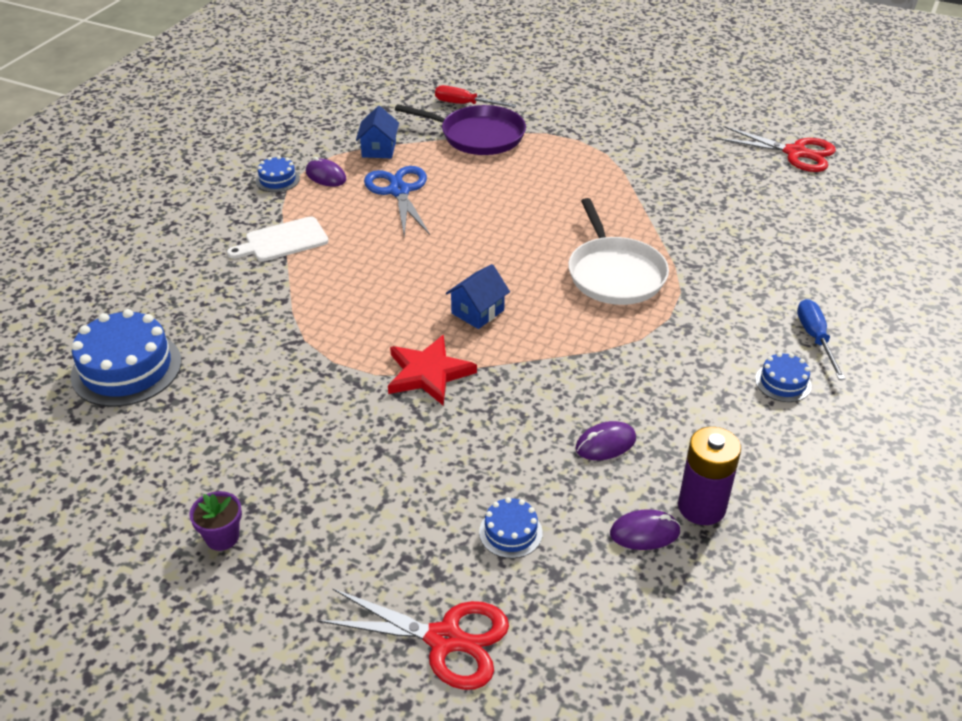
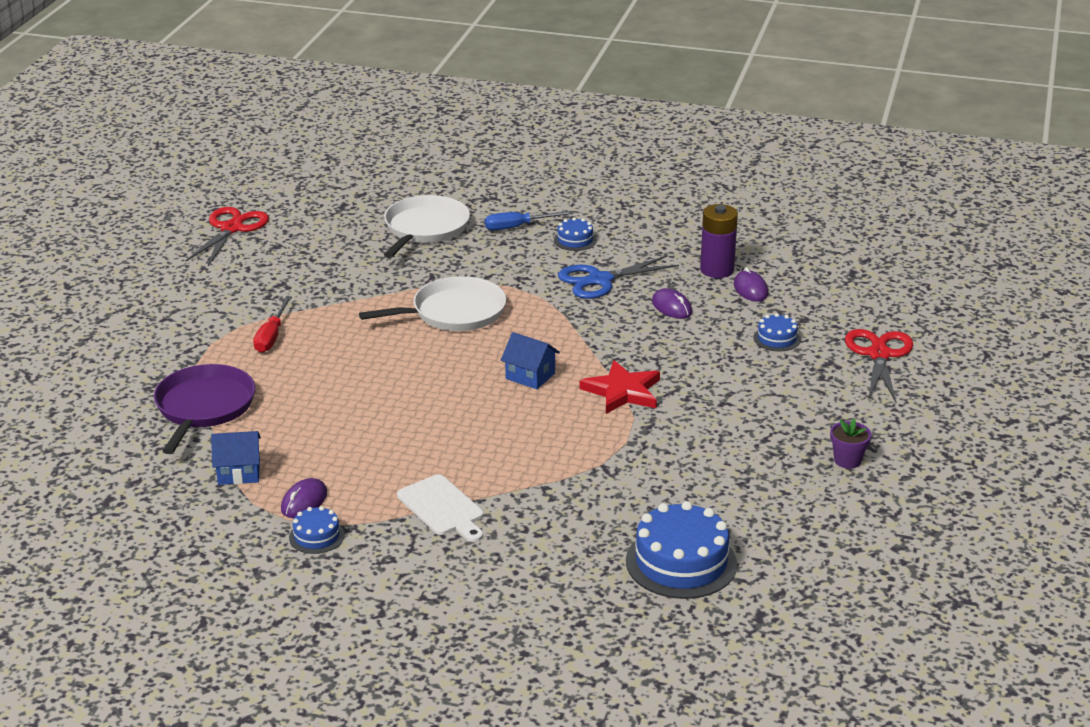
camera: 100 degrees left, 10 degrees down
(399, 191) = (331, 446): blue scissors -> blue scissors (600, 280)
(465, 104) = (126, 424): red screwdriver -> red screwdriver (271, 336)
(805, 269) = (425, 229): none -> white pan

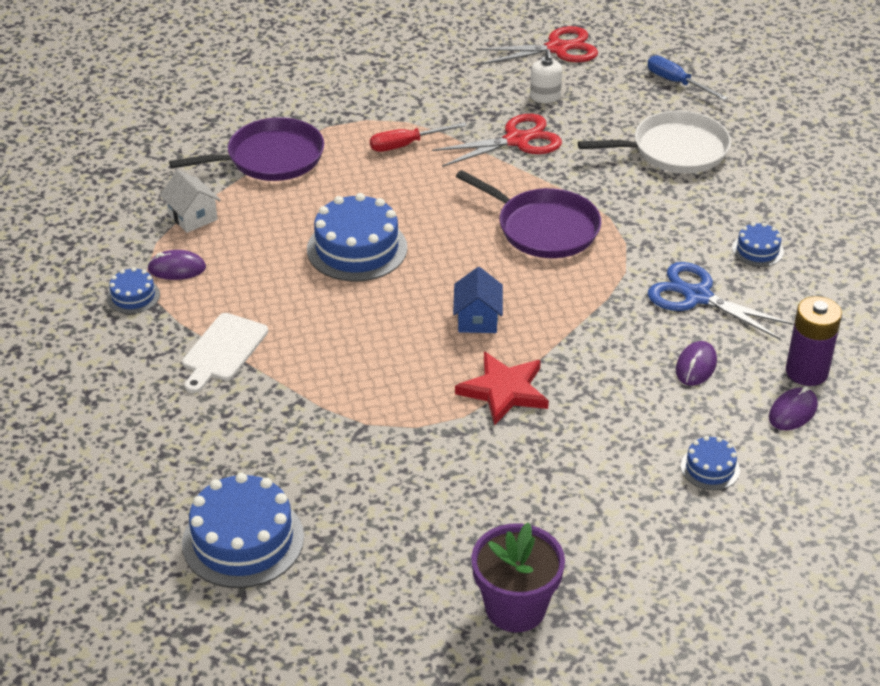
camera: 60 degrees right, 10 degrees up
(239, 472) = (192, 217): blue house -> white house
(289, 255) = (545, 97): none -> white soap dispenser
(382, 402) = (357, 248): none -> blue cake
(454, 312) = (543, 228): white pan -> purple pan
(518, 227) = (742, 204): blue screwdriver -> blue screwdriver (677, 83)
(847, 460) = (515, 608): purple flower pot -> purple flower pot, size x1.82
(879, 355) = (756, 565): red scissors -> red scissors (517, 140)

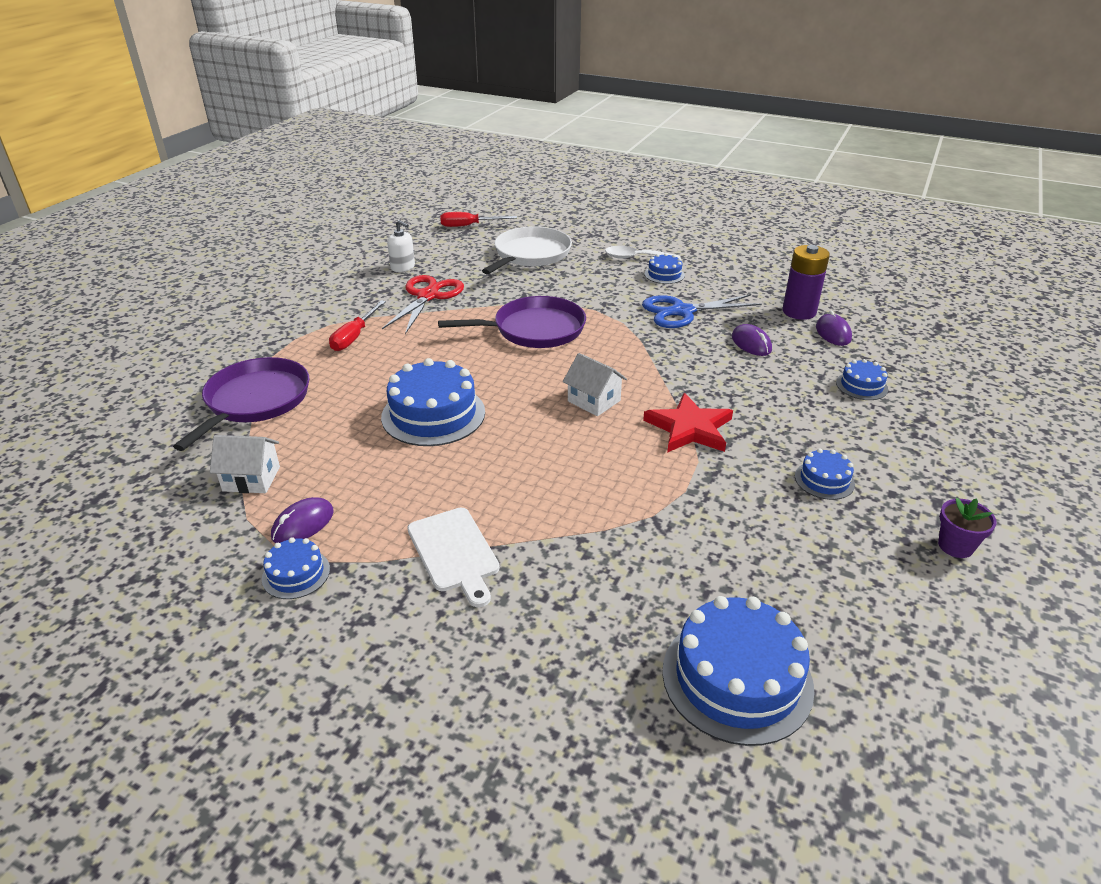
camera: 50 degrees left, 5 degrees down
(477, 319) = (594, 401): blue house -> white house
(515, 608) = (955, 546): purple flower pot -> purple flower pot, size x0.55
(521, 499) = (824, 480): none -> blue cake
(557, 49) = (364, 242): red scissors -> none
(677, 83) = (469, 226): blue screwdriver -> red screwdriver
(766, 215) = (636, 258): none -> white spoon

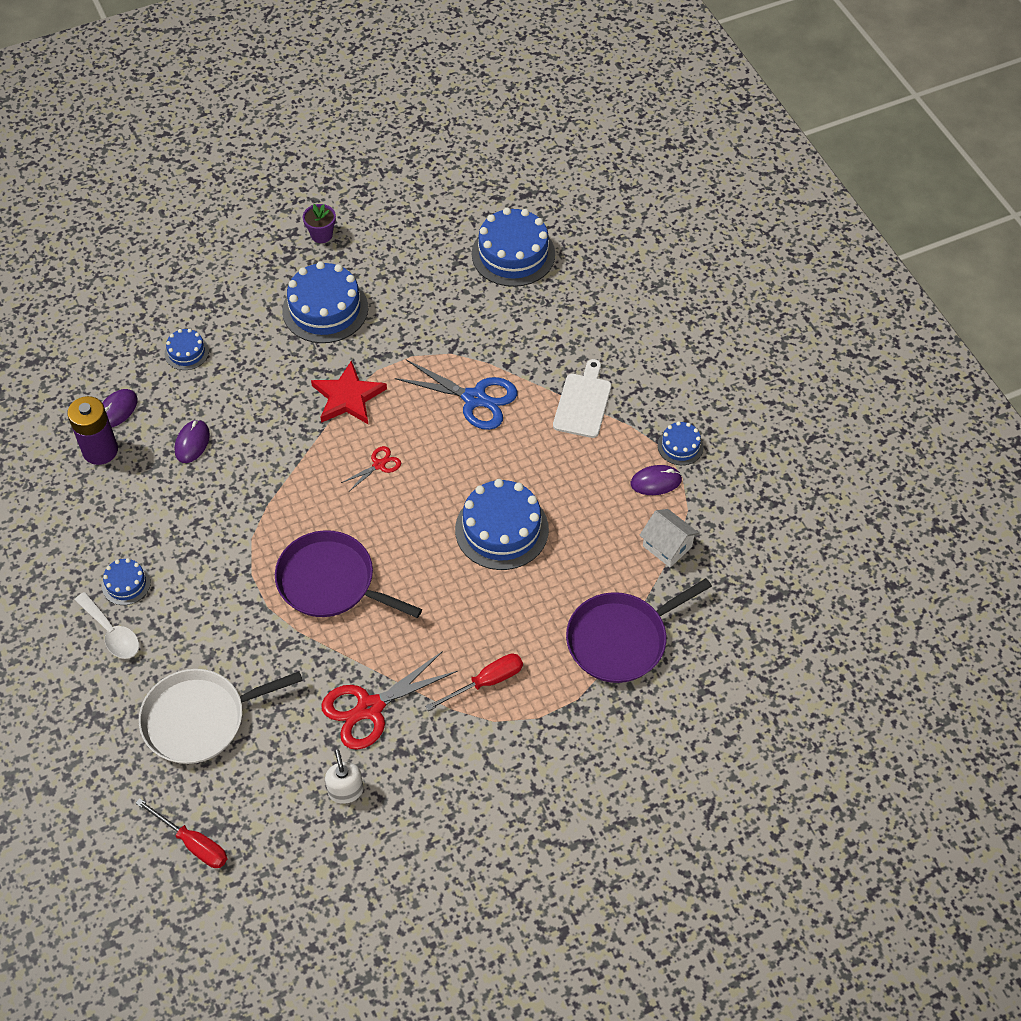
camera: 140 degrees left, 20 degrees up
(594, 401) = (379, 465): white house -> red scissors
(682, 312) = (187, 518): blue scissors -> blue scissors (474, 398)
(824, 480) = (325, 309): blue cake -> blue cake, size x1.97

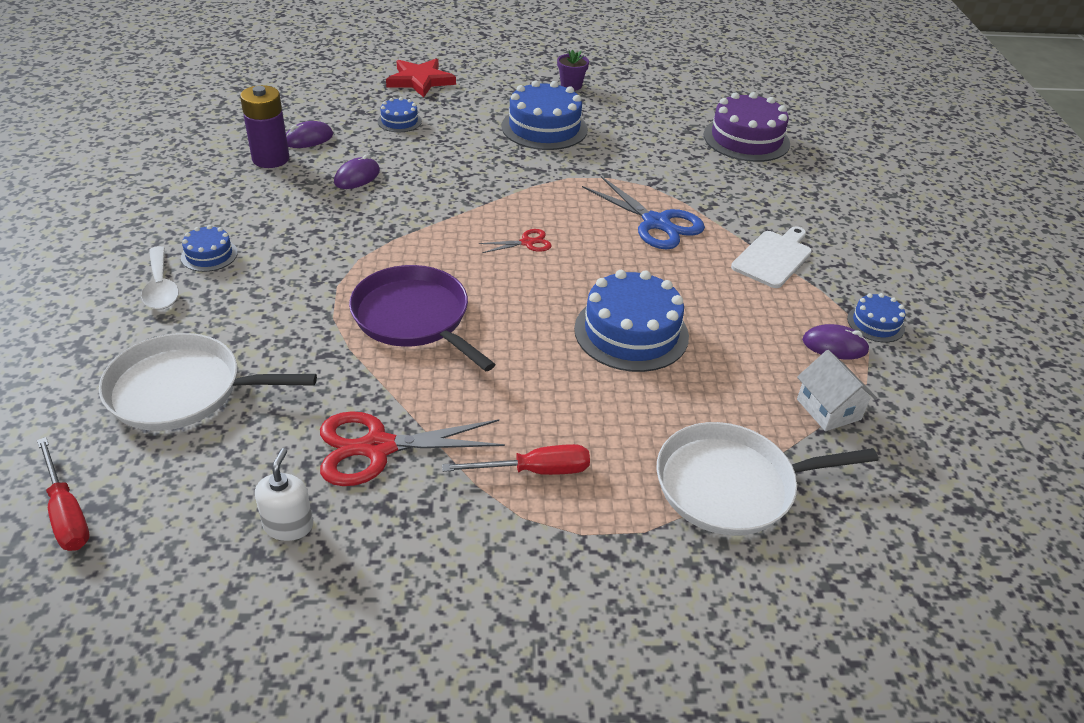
camera: 20 degrees right, 15 degrees down
(348, 397) = (527, 187): red star -> red star (420, 80)
(513, 254) = (746, 139): blue cake -> purple cake
(621, 639) = (732, 485): purple pan -> white pan

